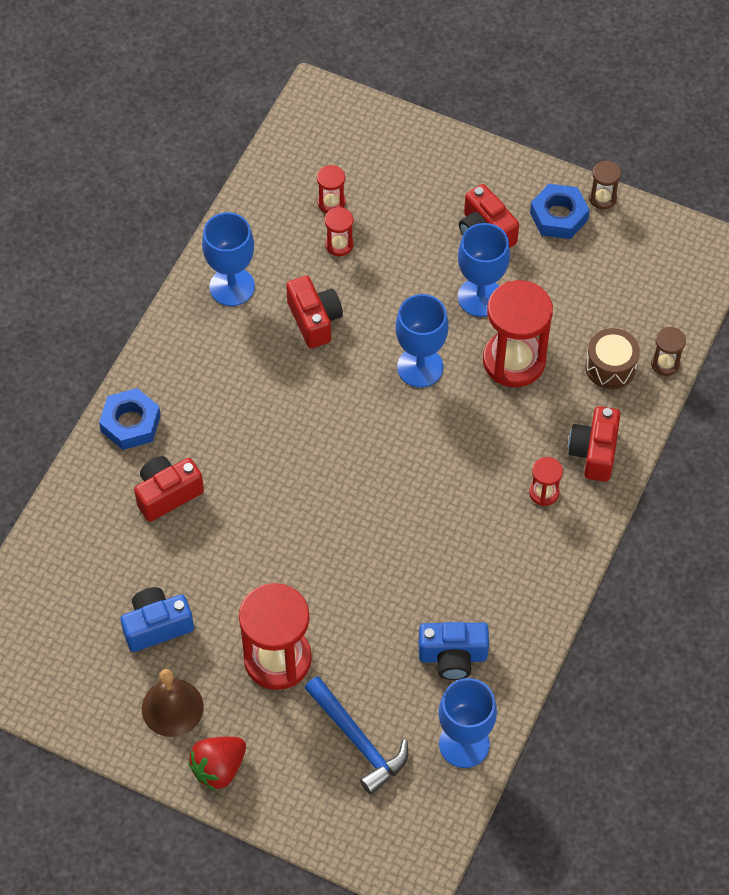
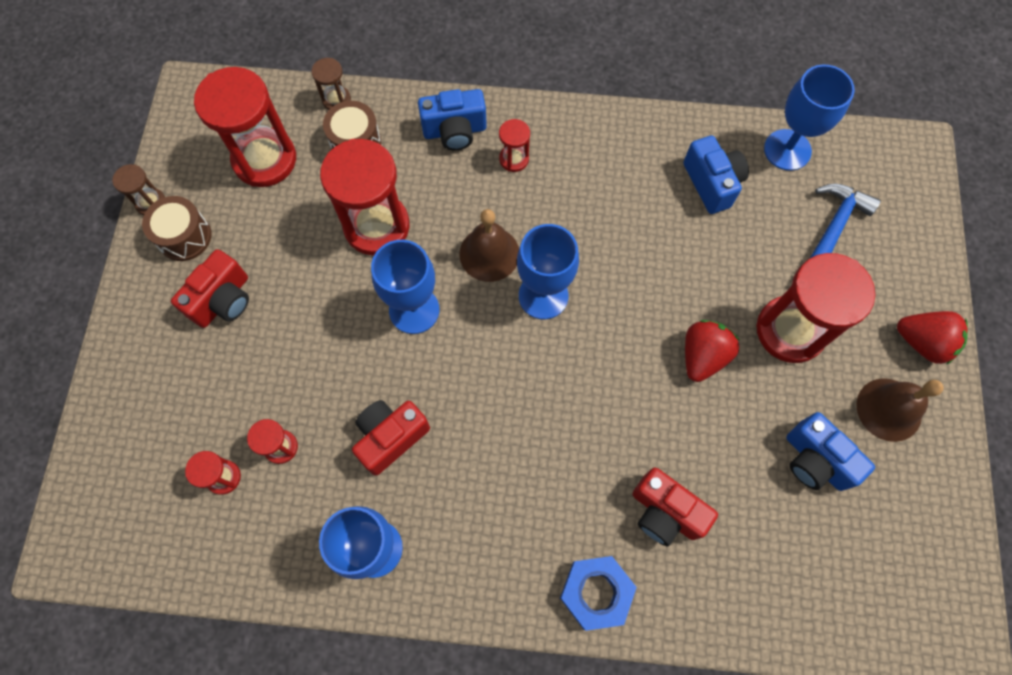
camera: 110 degrees left, 10 degrees up
(284, 576) = (702, 356): none -> red strawberry
(451, 441) = (489, 254): none -> brown bell
(480, 297) = (309, 280): blue goblet -> blue goblet (543, 296)
(558, 216) = (184, 236): blue nut -> brown drum
(594, 452) = (454, 131): red camera -> blue camera
(617, 291) = (265, 159): none -> red hourglass

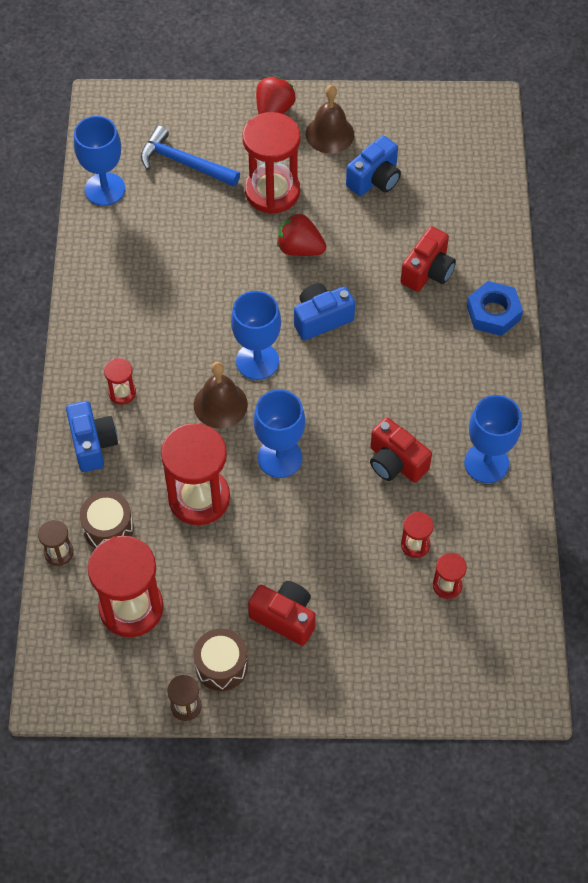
camera: 95 degrees left, 10 degrees down
(712, 183) = (140, 242): blue camera -> blue camera (321, 319)

